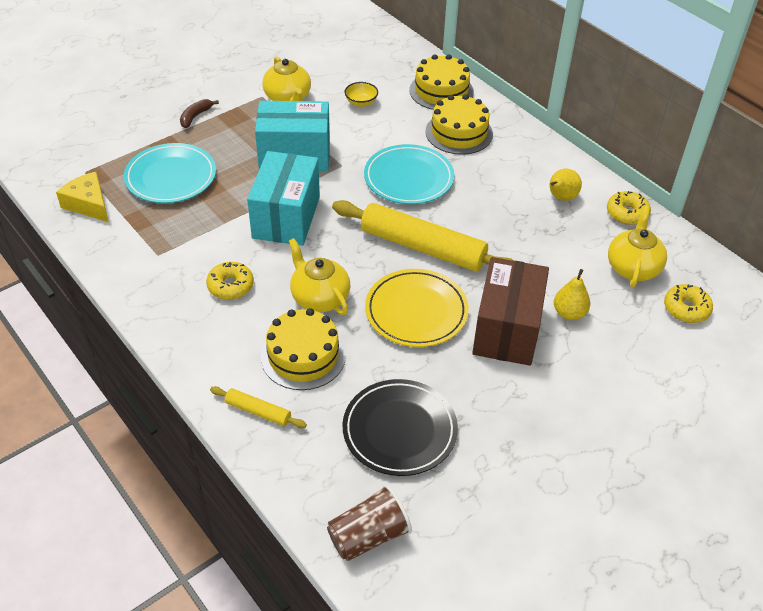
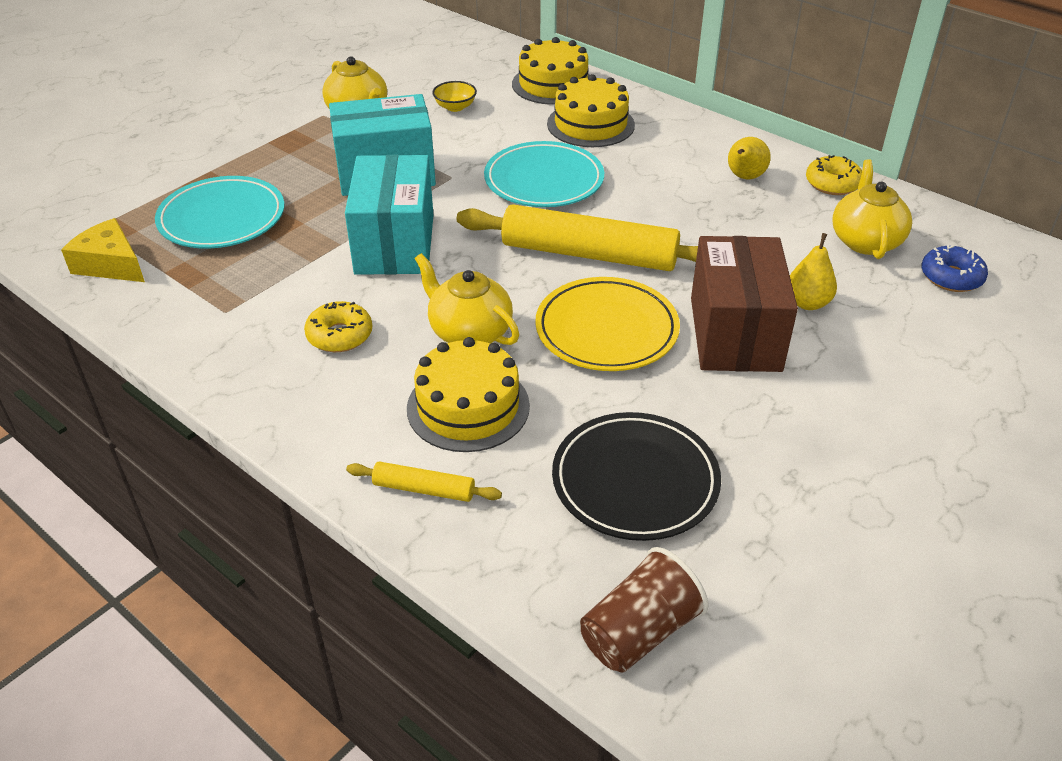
camera: 10 degrees left, 5 degrees down
(195, 116) = (239, 147): brown banana -> none
(686, 309) = (951, 277): yellow donut -> blue donut

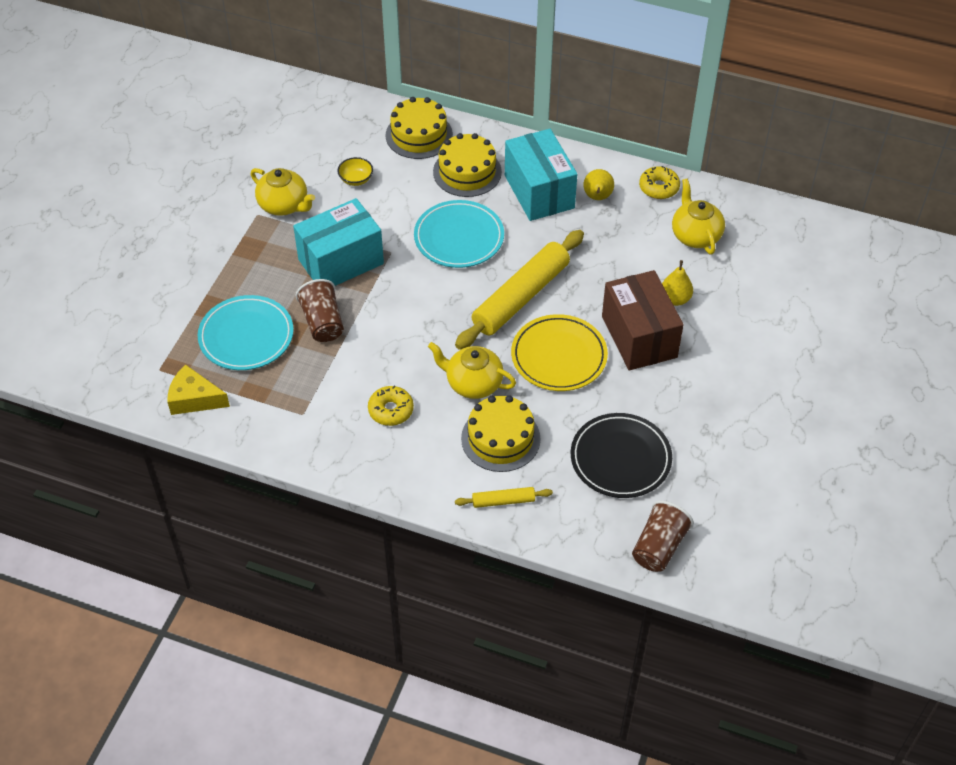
camera: 20 degrees left, 10 degrees up
(321, 225) = (323, 322): none -> brown cup
(394, 244) = (384, 325): turquoise box -> turquoise box (539, 192)
(589, 254) = (520, 297): yellow rolling pin -> yellow rolling pin turned 45 degrees counterclockwise
(951, 277) = (757, 252): blue donut -> none

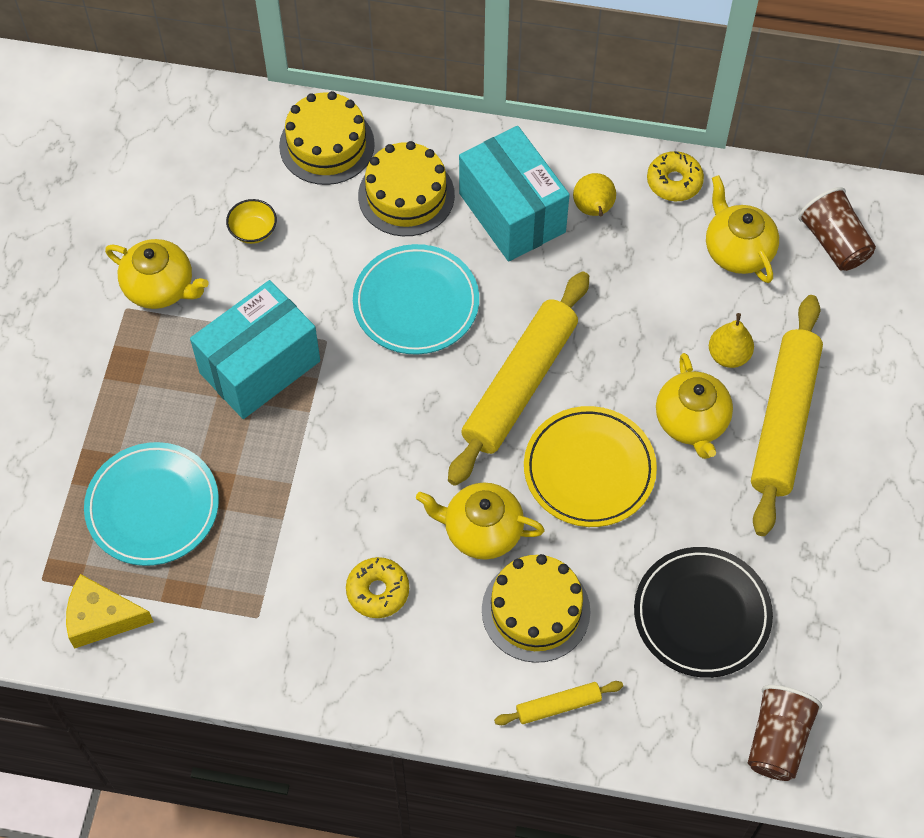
camera: 10 degrees left, 10 degrees up
(323, 322) = (255, 468): brown cup -> brown cup (834, 242)
(639, 336) = (691, 422): brown box -> yellow teapot
(706, 345) = (783, 420): none -> yellow rolling pin

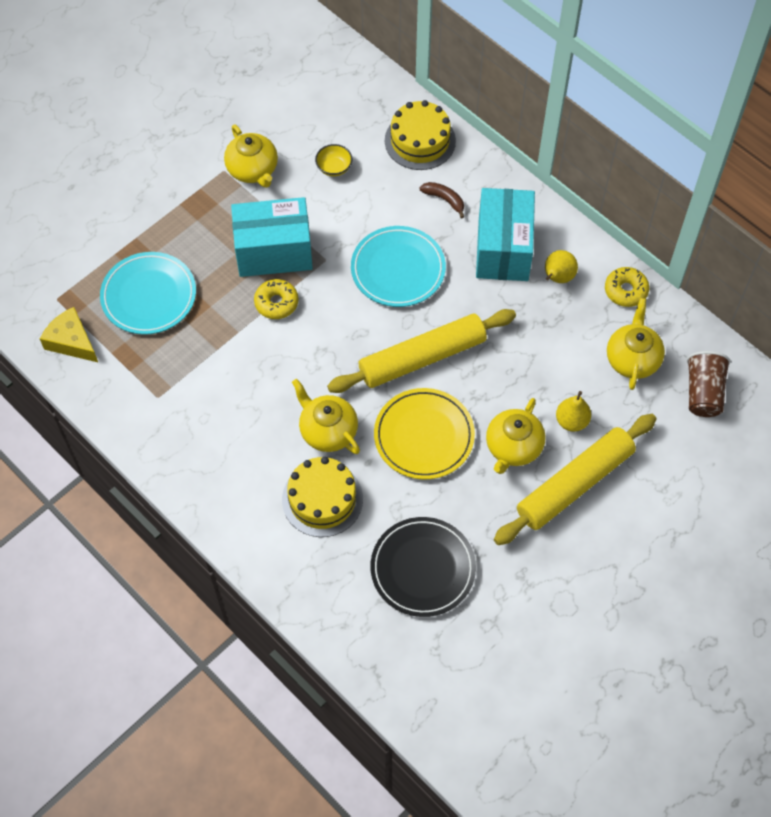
camera: 35 degrees right, 0 degrees up
(378, 591) = (238, 427): yellow donut -> yellow donut (276, 303)
(406, 195) = (444, 200): yellow cake -> brown banana
(558, 706) = (290, 564): yellow rolling pin -> none
(777, 740) = (408, 675): brown cup -> none

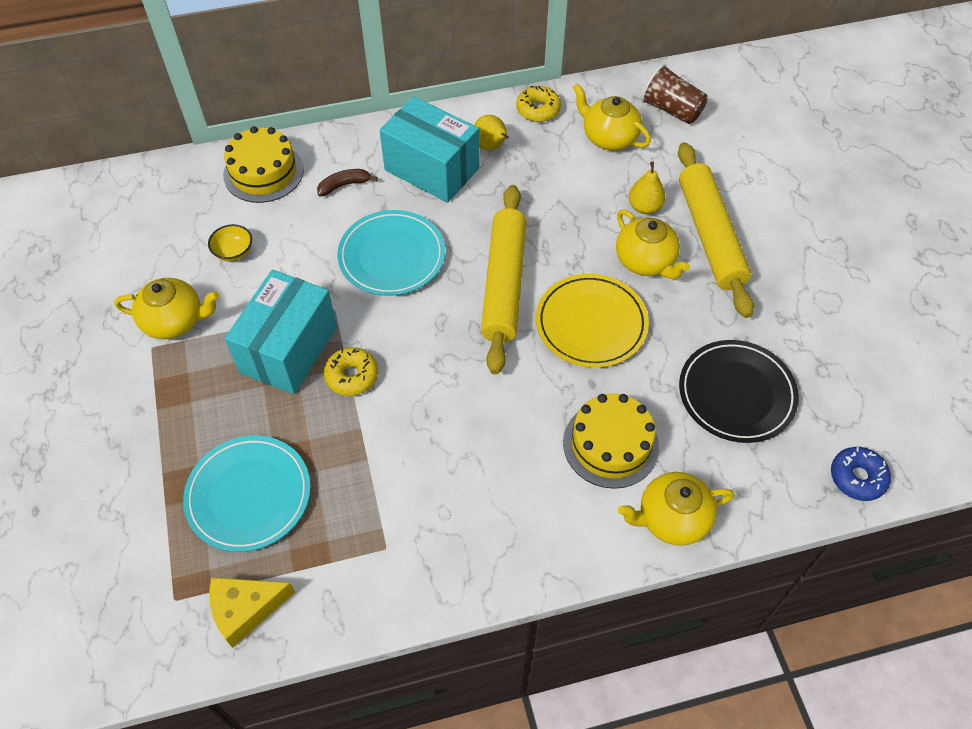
camera: 60 degrees left, 5 degrees down
(328, 431) = (534, 402): yellow teapot -> yellow teapot (671, 518)
(398, 686) = (857, 477): none -> blue donut

